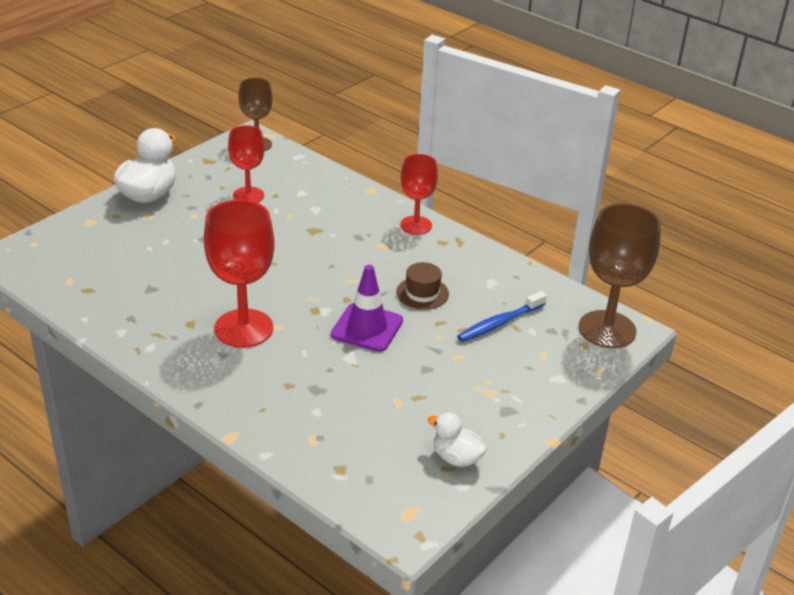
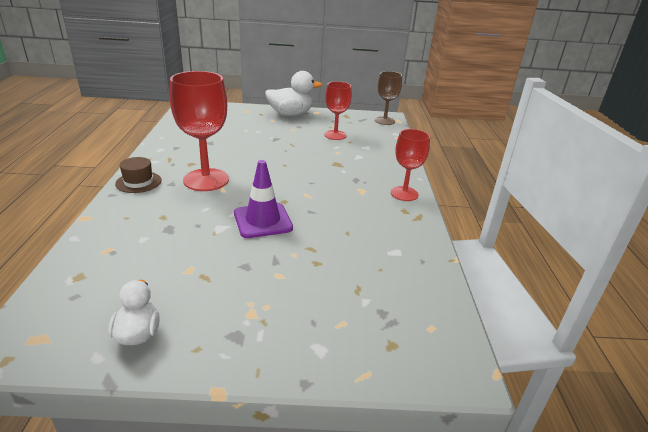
camera: 50 degrees right, 5 degrees down
(422, 293) = (334, 226): brown hat -> brown hat (138, 182)
(499, 323) = (351, 278): blue toothbrush -> none
(607, 329) = (434, 350): brown goblet -> none

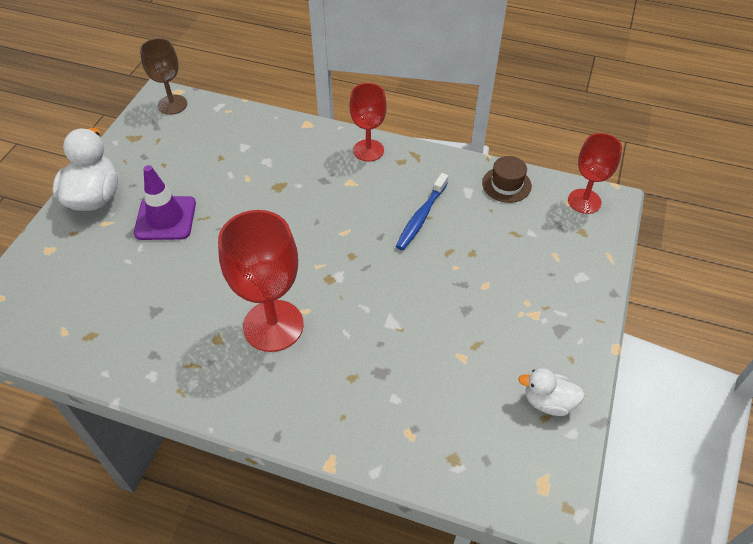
camera: 70 degrees left, 20 degrees up
(138, 182) = (252, 404): brown hat -> brown hat (506, 184)
(263, 221) = (388, 282): purple traffic cone -> purple traffic cone (165, 218)
(335, 135) = (195, 166): red goblet -> red goblet (584, 201)
(345, 228) = (421, 217): none -> blue toothbrush

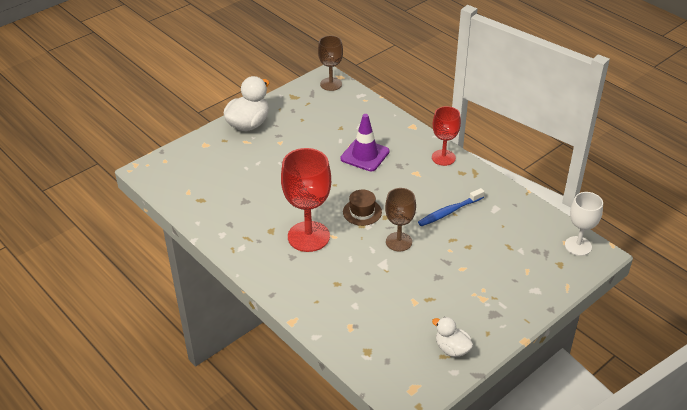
camera: 30 degrees right, 10 degrees down
(165, 218) = (283, 152): purple traffic cone -> purple traffic cone (365, 155)
(389, 282) = (398, 242): none -> brown goblet
(506, 184) = (527, 214): brown hat -> brown hat (362, 212)
(584, 201) = (578, 246): red goblet -> white goblet

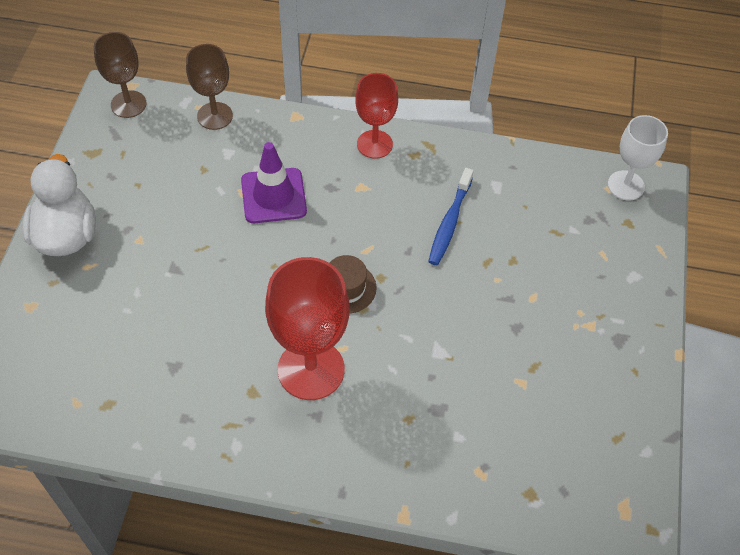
camera: 40 degrees left, 15 degrees up
(398, 242) = (429, 305): brown goblet -> brown goblet (215, 116)
(452, 349) = (618, 421): white duck -> none

